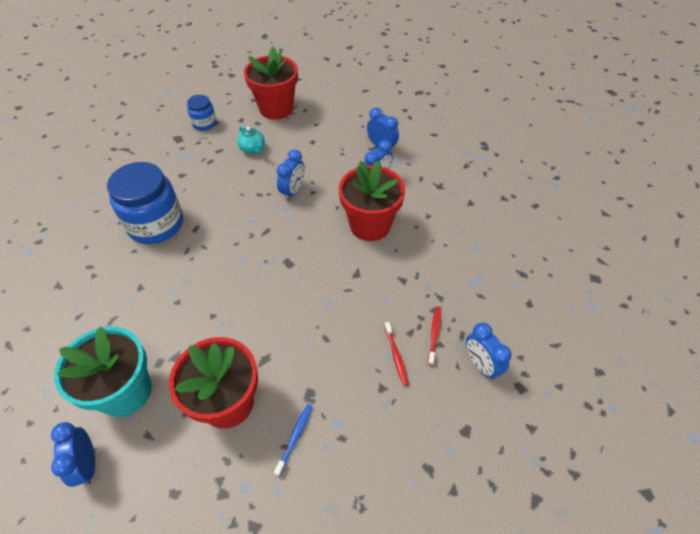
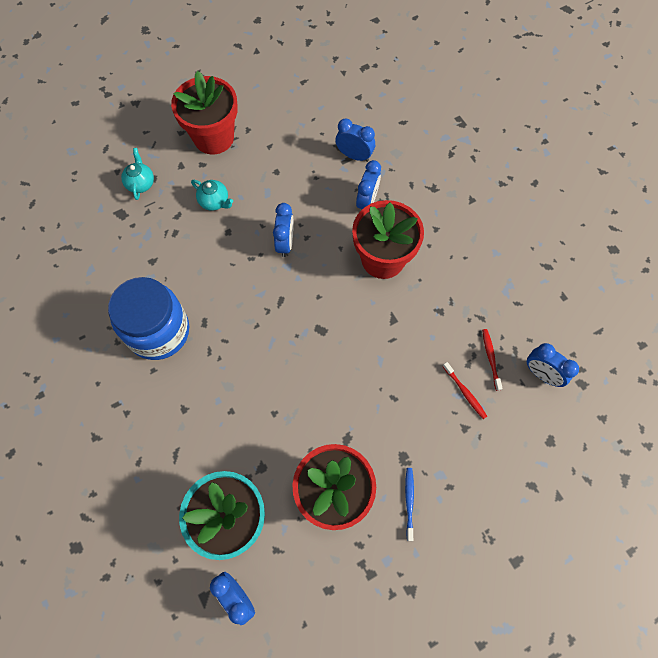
camera: 20 degrees left, 15 degrees up
(204, 123) = (141, 183): blue jar -> turquoise teapot

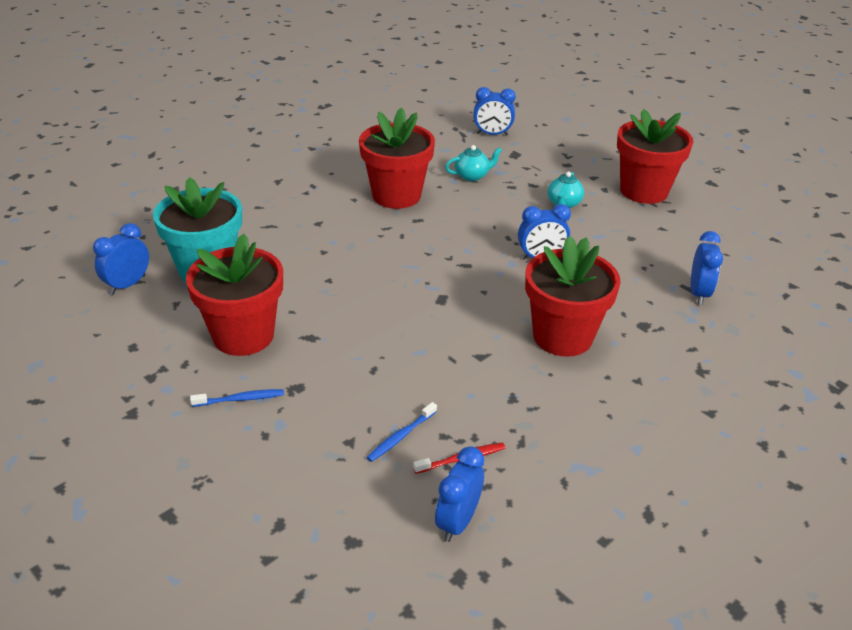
camera: 75 degrees right, 30 degrees down
(141, 183) = (556, 159): turquoise teapot -> turquoise teapot (472, 176)
(158, 331) = (396, 195): blue jar -> red flower pot
(367, 201) = (638, 312): blue clock -> blue clock (492, 134)
(465, 392) = (401, 436): red toothbrush -> blue toothbrush

